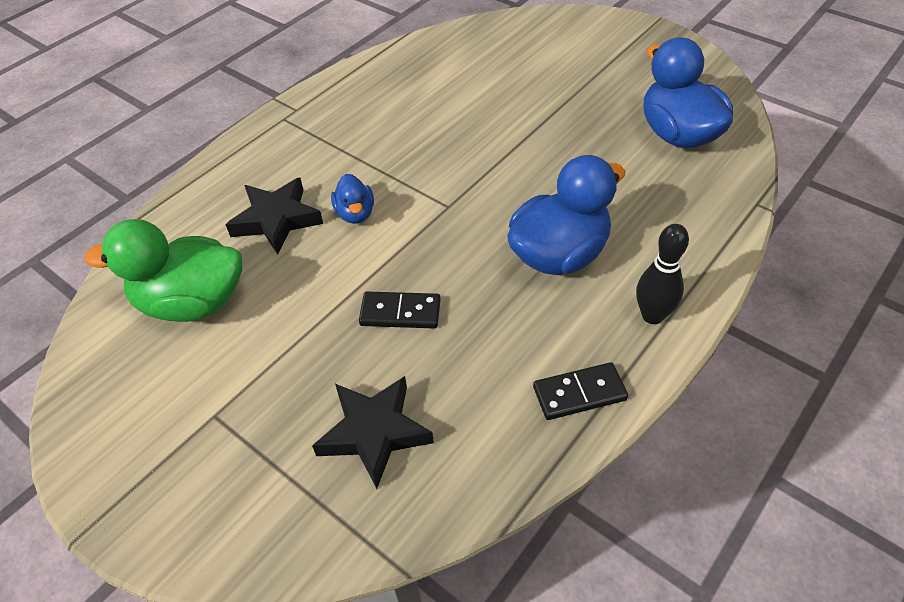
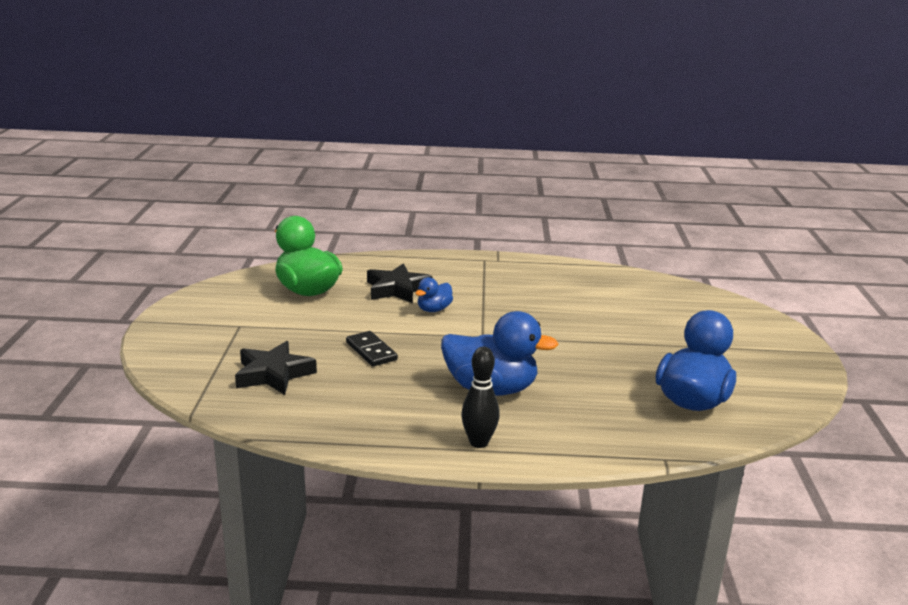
camera: 50 degrees right, 25 degrees down
(579, 393) = (375, 433): black domino -> none

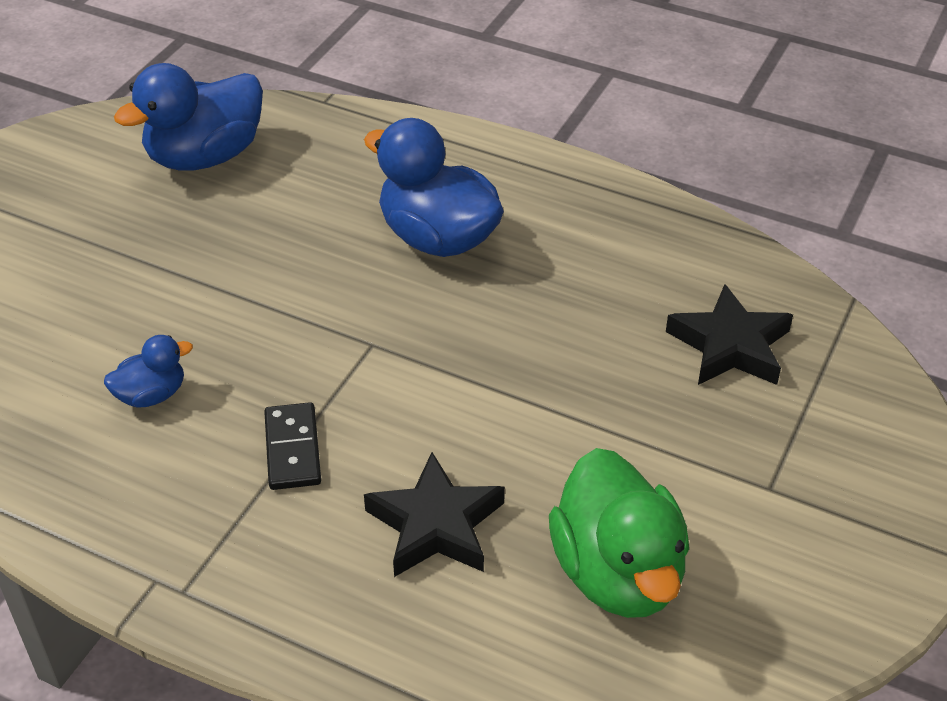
camera: 155 degrees left, 20 degrees up
(371, 351) = (566, 356): black domino -> black domino (293, 449)
(434, 309) = (405, 436): blue duck -> blue duck (151, 395)
(479, 442) = (508, 167): black bowling pin -> none

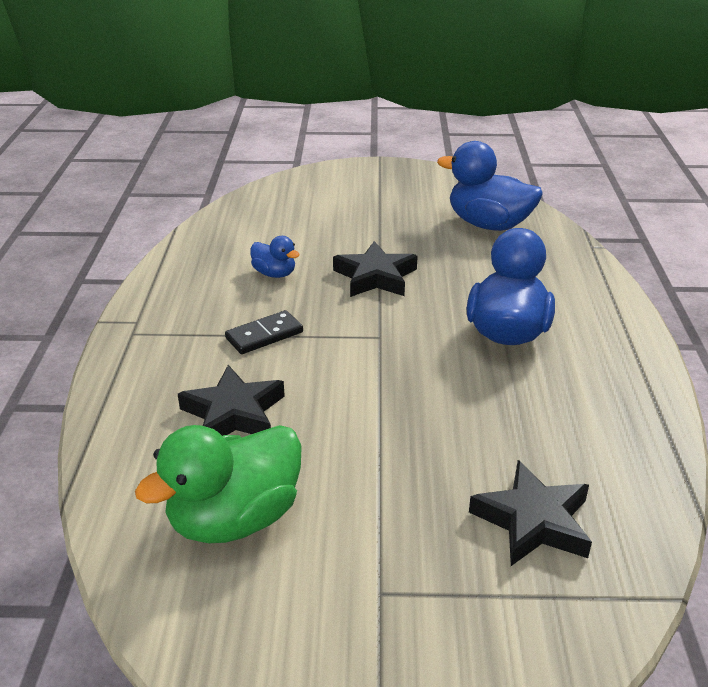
camera: 65 degrees right, 10 degrees down
(240, 301) = (375, 277): none -> black star

